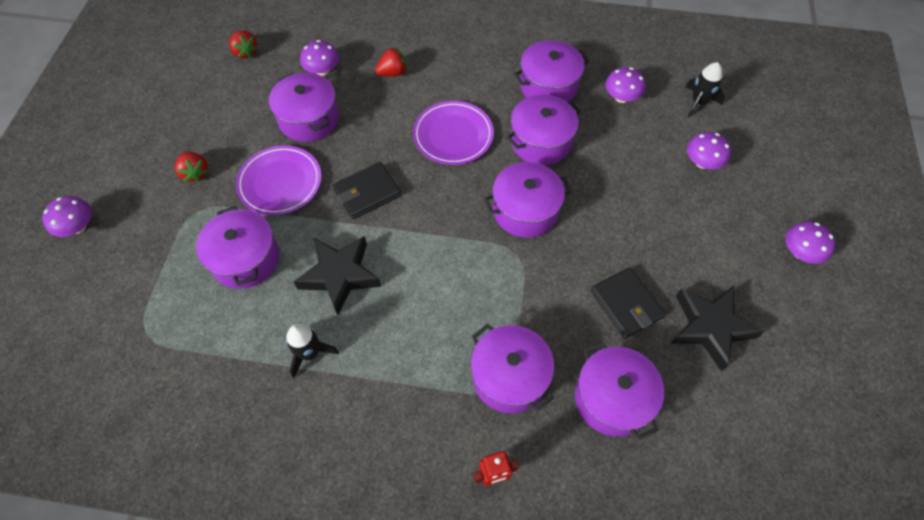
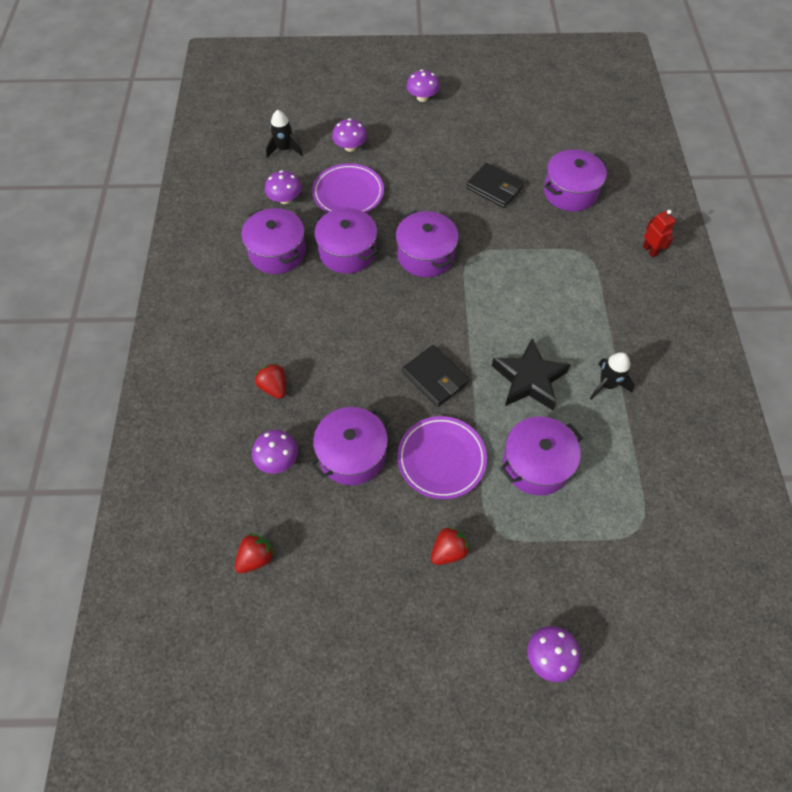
camera: 100 degrees left, 0 degrees up
(453, 135) = (352, 319): purple plate -> purple plate (348, 193)
(509, 376) = (576, 249): purple pot -> none
(626, 304) = (494, 188): black wallet -> black wallet turned 75 degrees clockwise
(710, 327) = (498, 144): black star -> none

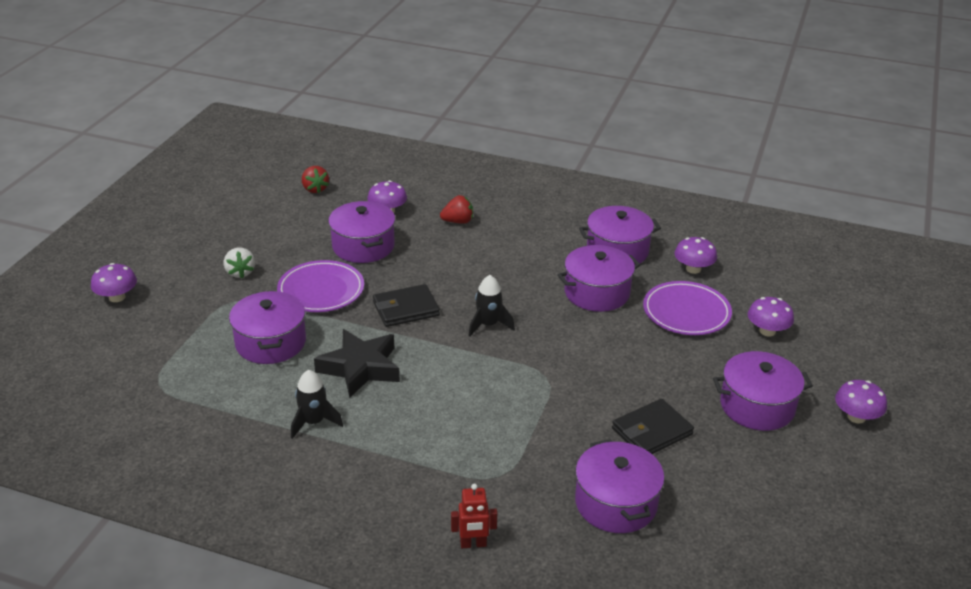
camera: 110 degrees right, 25 degrees down
(284, 149) = (776, 283): black rocket -> black rocket (488, 325)
(425, 255) = (565, 344): purple pot -> purple pot (757, 406)
(448, 551) = (240, 272): red strawberry -> white strawberry

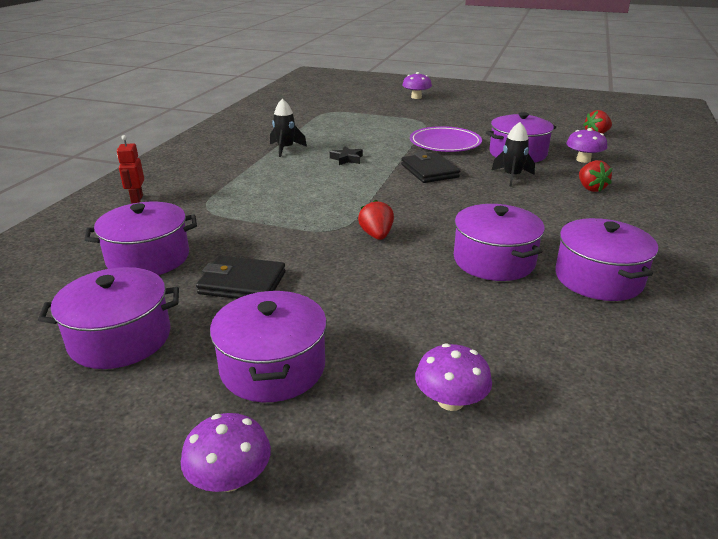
camera: 90 degrees right, 5 degrees down
(240, 272) = (458, 121): white strawberry -> none
(270, 342) = (375, 133): purple pot -> purple pot (120, 338)
(360, 368) = (347, 159): black star -> black star, size x0.49
(488, 325) = (415, 203): black rocket -> black rocket (512, 176)
(557, 352) = (376, 235): none -> red strawberry
(652, 431) = (242, 283): black wallet -> black wallet turned 45 degrees counterclockwise
(686, 312) = (475, 324): purple plate -> none
(693, 269) = (591, 340): purple mushroom -> none

